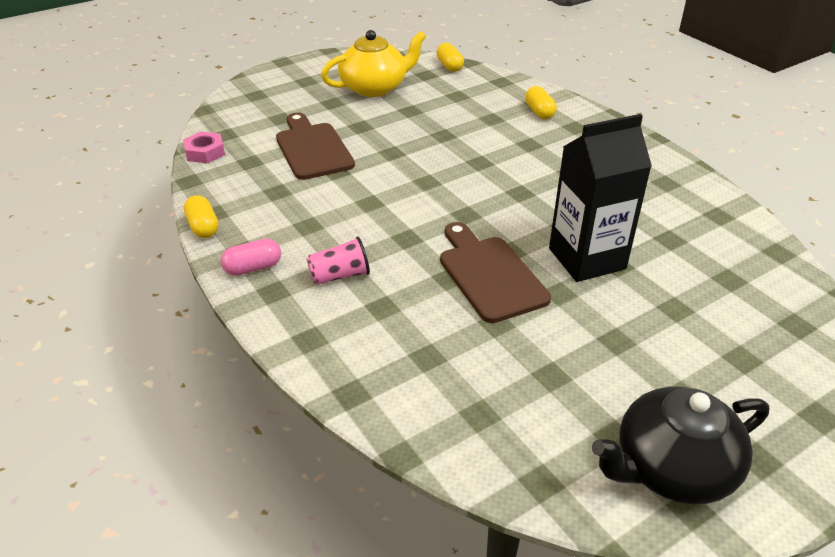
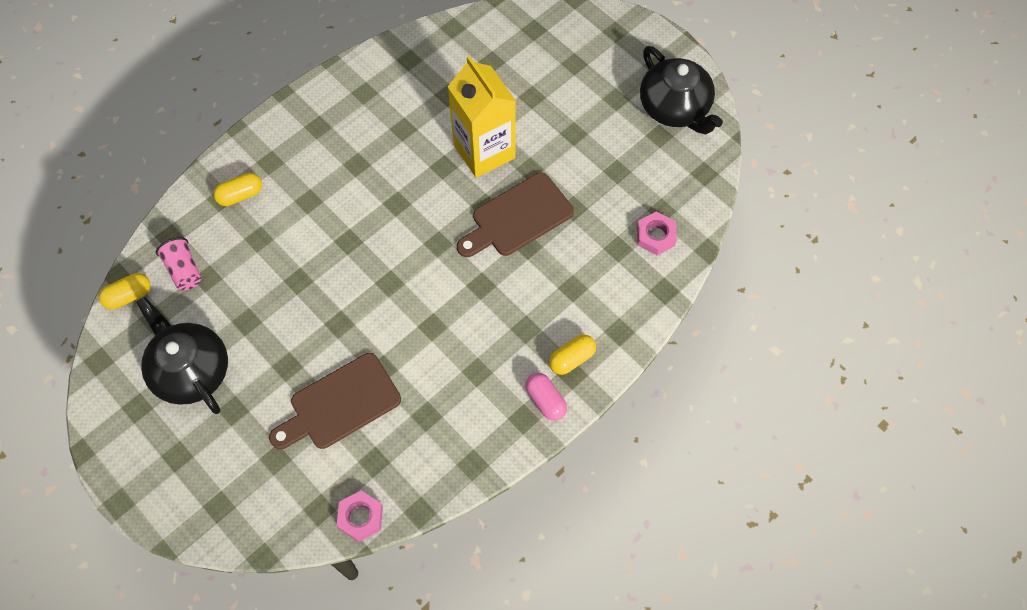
camera: 100 degrees left, 25 degrees up
(203, 227) = (495, 466): yellow capsule -> yellow capsule (571, 359)
(339, 275) = (541, 328): pink cup -> pink cup (184, 270)
(375, 87) = (191, 370): yellow teapot -> black teapot
(438, 399) = (655, 236): none -> pink nut
(587, 258) = (484, 151): black carton -> yellow carton

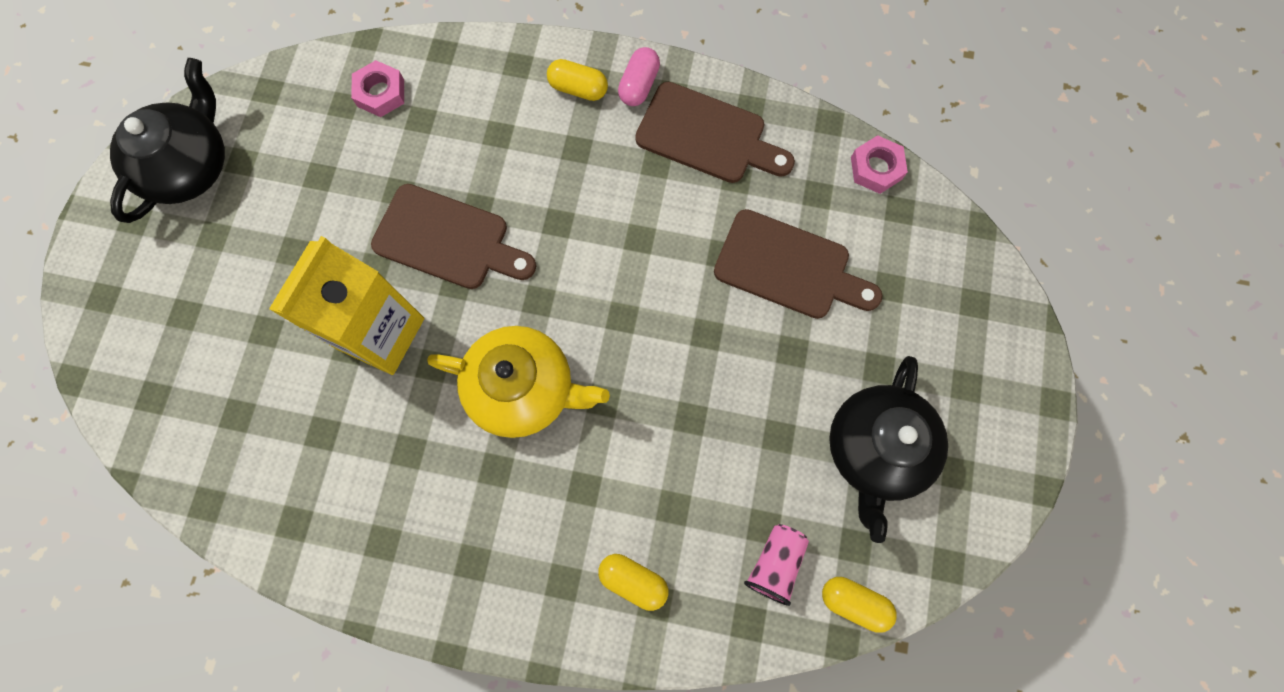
camera: 125 degrees left, 10 degrees up
(390, 204) = (523, 388): none -> yellow teapot
(472, 419) = (707, 135): none -> brown cutting board

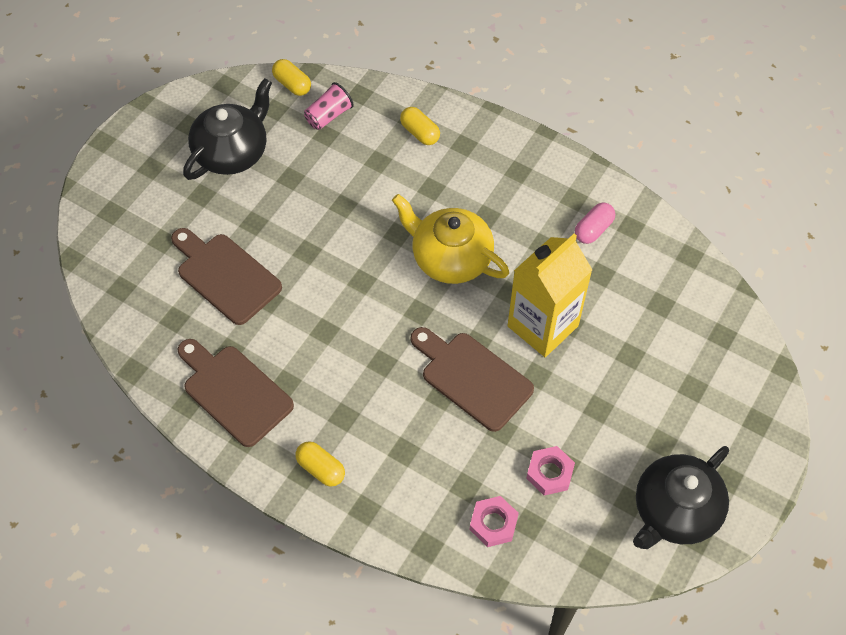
camera: 160 degrees left, 15 degrees down
(639, 85) = (269, 454): pink capsule -> pink capsule (593, 229)
(876, 168) = (119, 323): pink nut -> pink nut (549, 473)

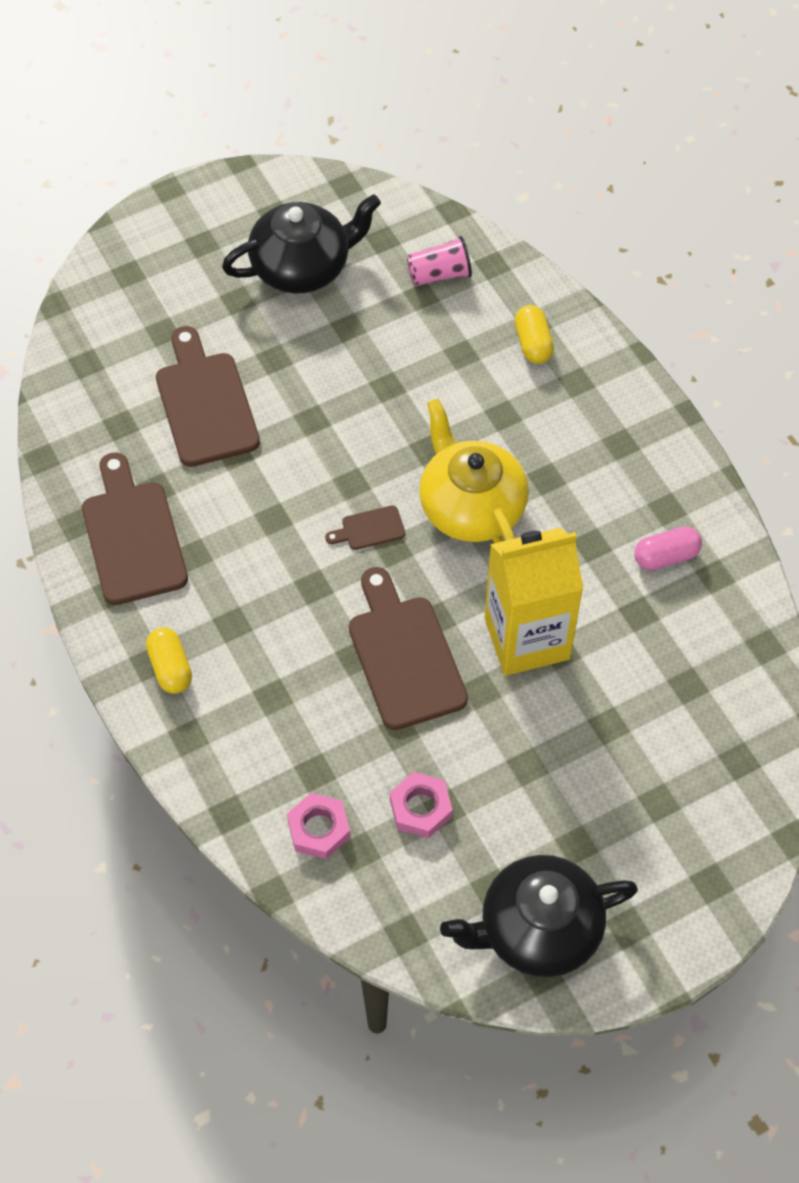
camera: 30 degrees right, 0 degrees up
(292, 84) = (421, 219): yellow capsule -> none
(394, 305) = (369, 529): none -> brown cutting board

